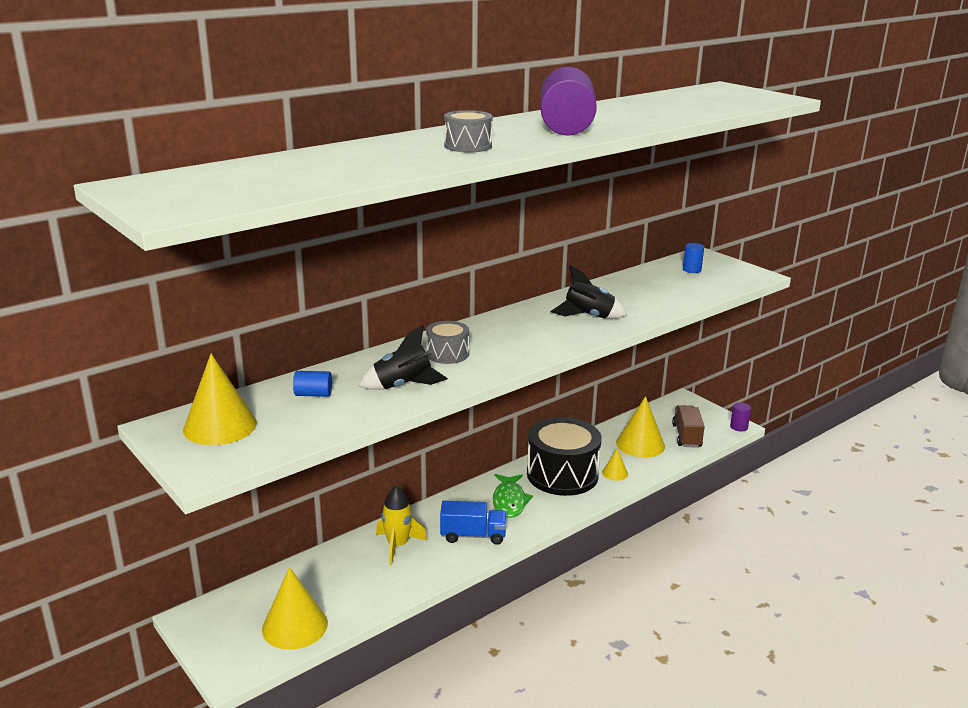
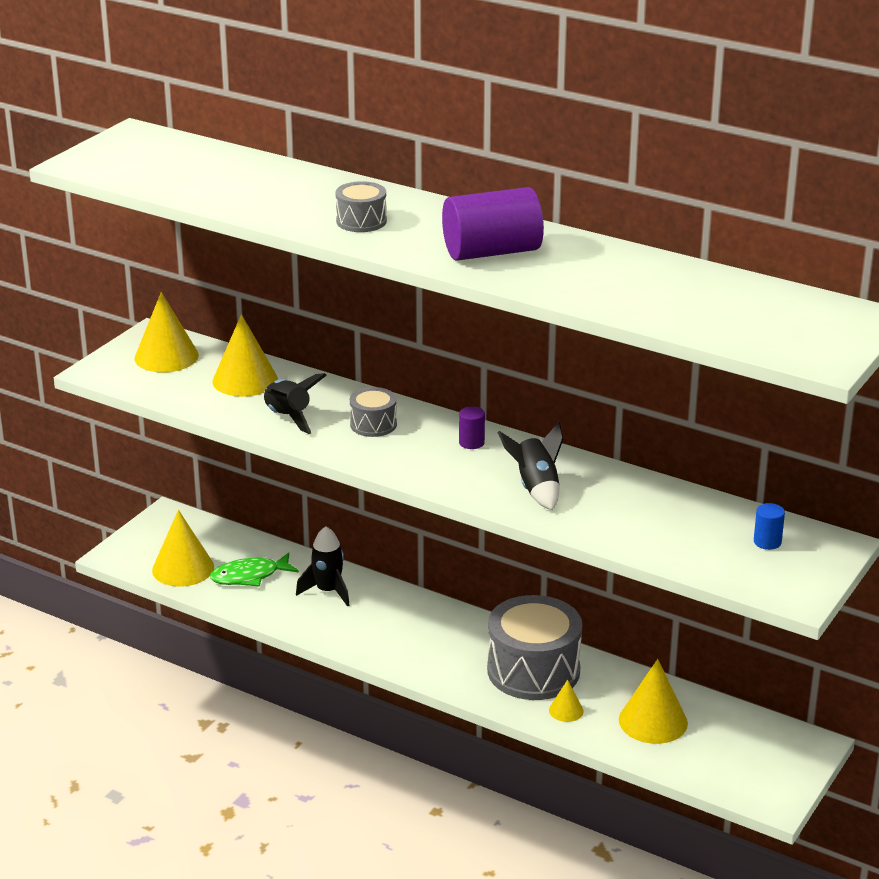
camera: 70 degrees right, 5 degrees up
(313, 394) = (245, 380): blue cylinder -> yellow cone
(398, 546) = (328, 591): yellow rocket -> black rocket
(473, 535) = (373, 633): blue truck -> none
(509, 501) = (452, 643): green fish -> green fish (249, 576)
(562, 475) = (533, 670): black drum -> grey drum
(686, 436) = (707, 759): brown truck -> none
(739, 427) = (773, 806): purple cylinder -> purple cylinder (471, 442)

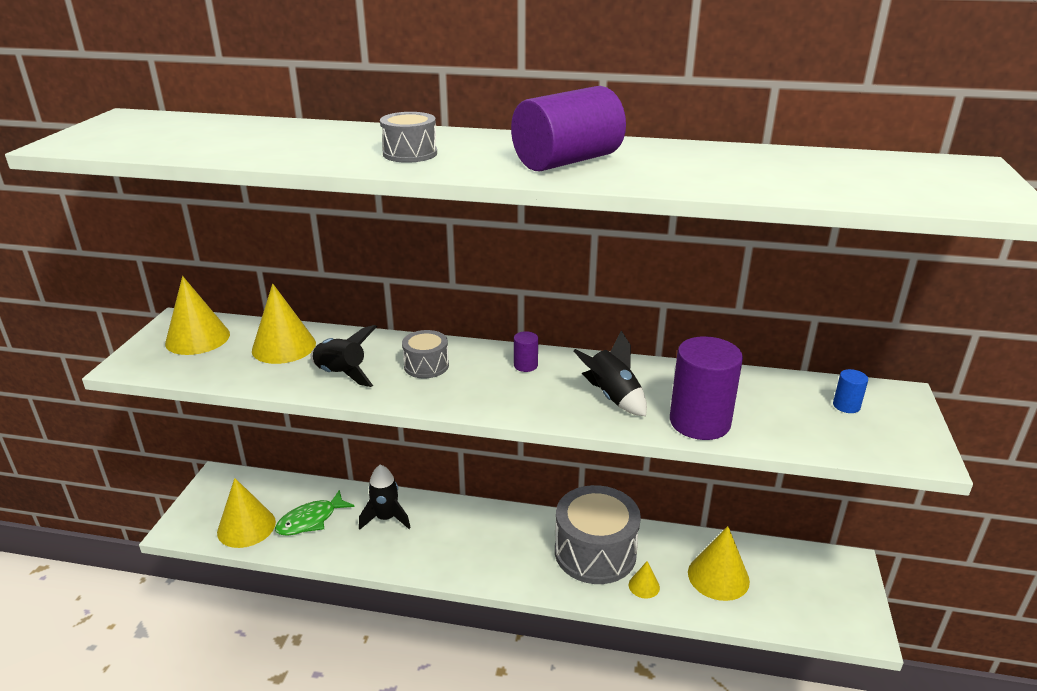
camera: 20 degrees left, 0 degrees up
(603, 526) = (699, 422): none -> purple cylinder

